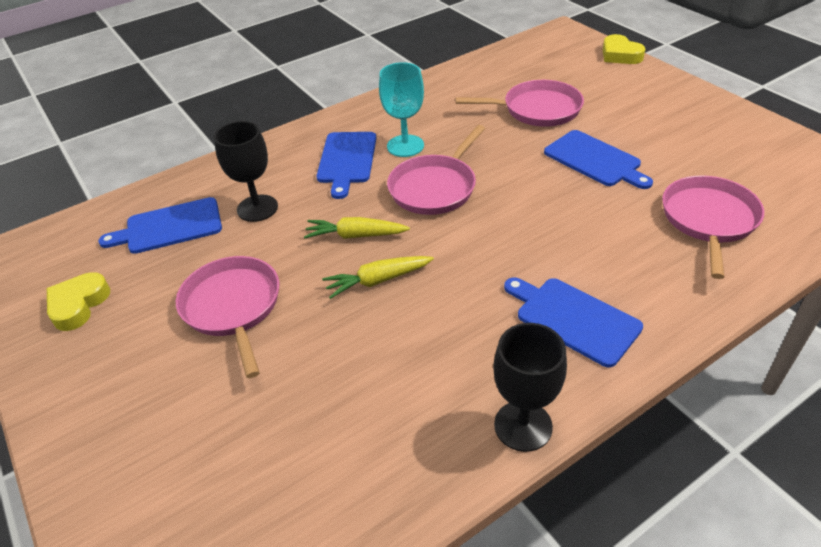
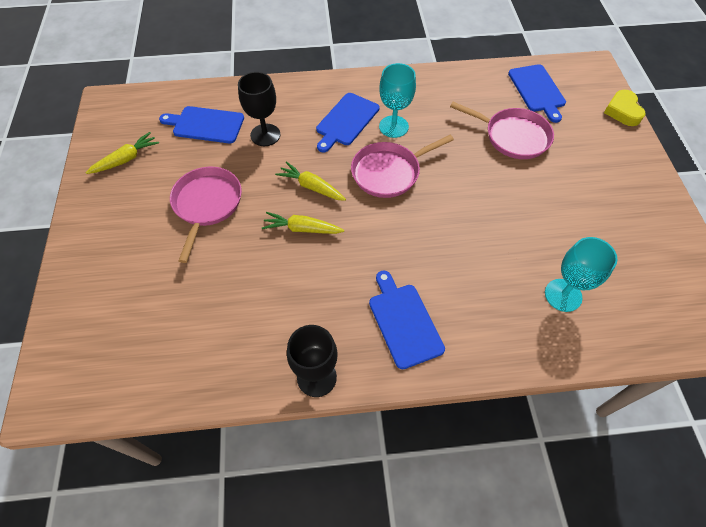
camera: 25 degrees right, 15 degrees up
(78, 305) = (126, 159): yellow heart -> yellow carrot
(595, 160) = (520, 202): blue cutting board -> blue cutting board (537, 90)
(708, 220) = (563, 295): pink pan -> turquoise goblet

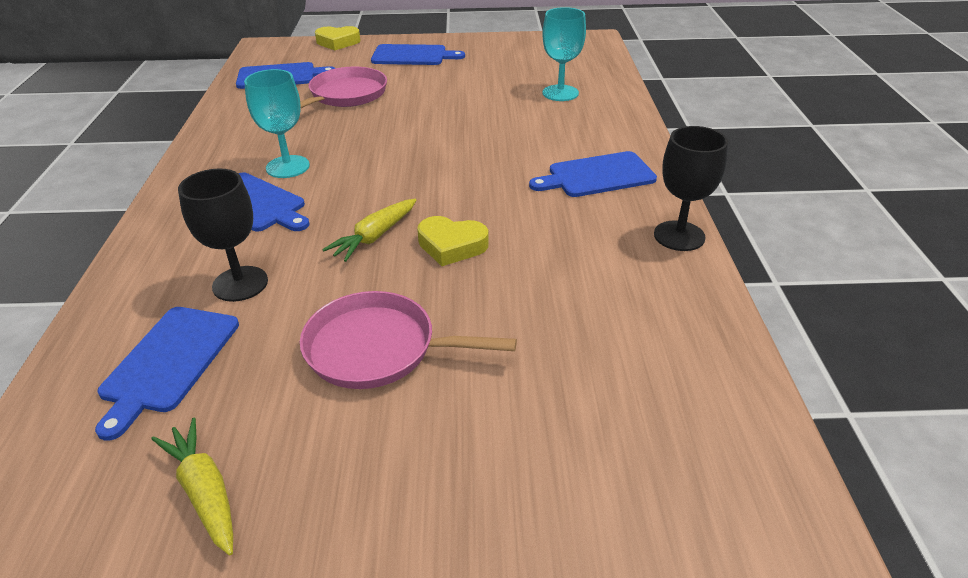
camera: 85 degrees left, 20 degrees down
(302, 229) = (451, 245): yellow carrot -> yellow heart
(389, 172) = (370, 174): pink pan -> none
(612, 169) = (412, 55): none -> blue cutting board

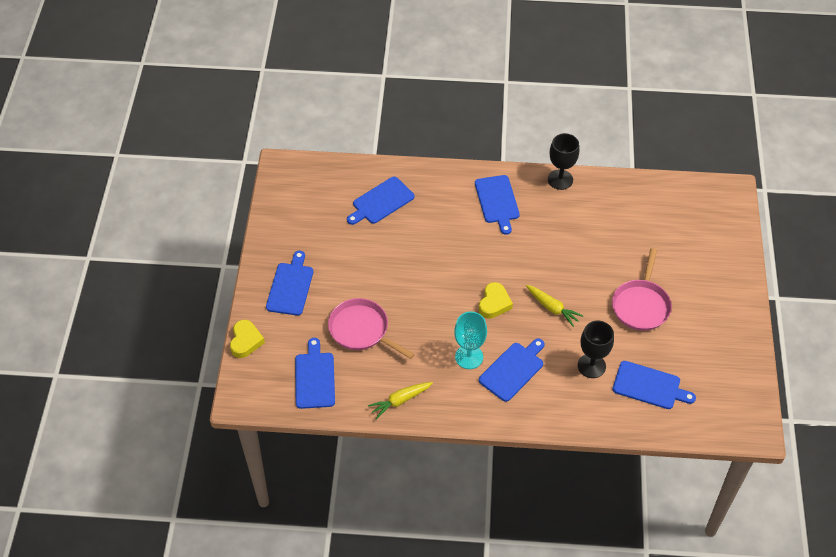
camera: 85 degrees left, 15 degrees up
(205, 491) = (719, 359): yellow carrot -> yellow carrot (400, 401)
(451, 245) = (563, 274): yellow heart -> yellow heart (494, 303)
(560, 93) = (381, 202): turquoise goblet -> blue cutting board

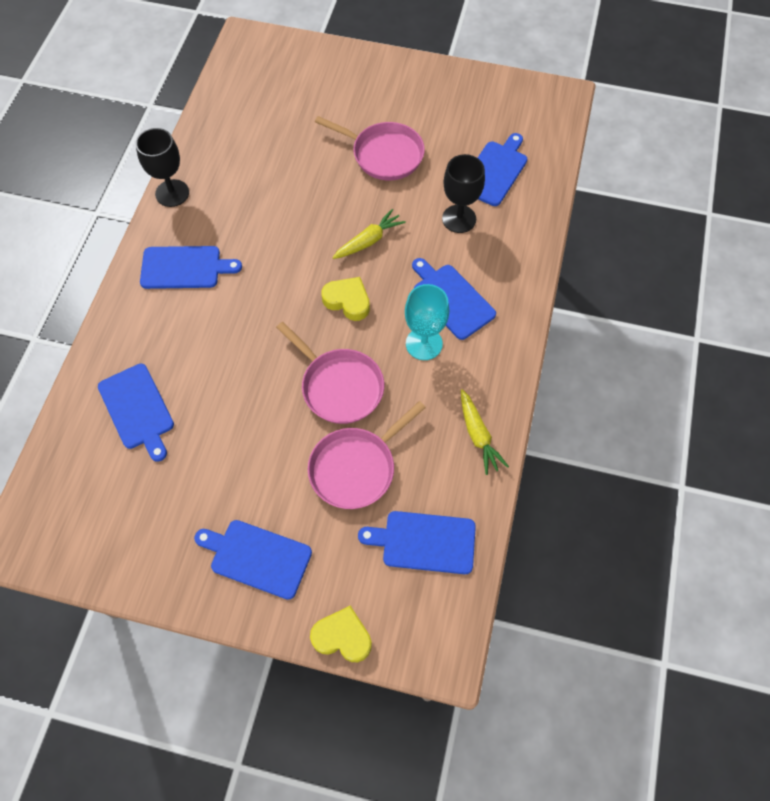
camera: 80 degrees left, 10 degrees up
(422, 310) = (339, 386): none -> pink pan

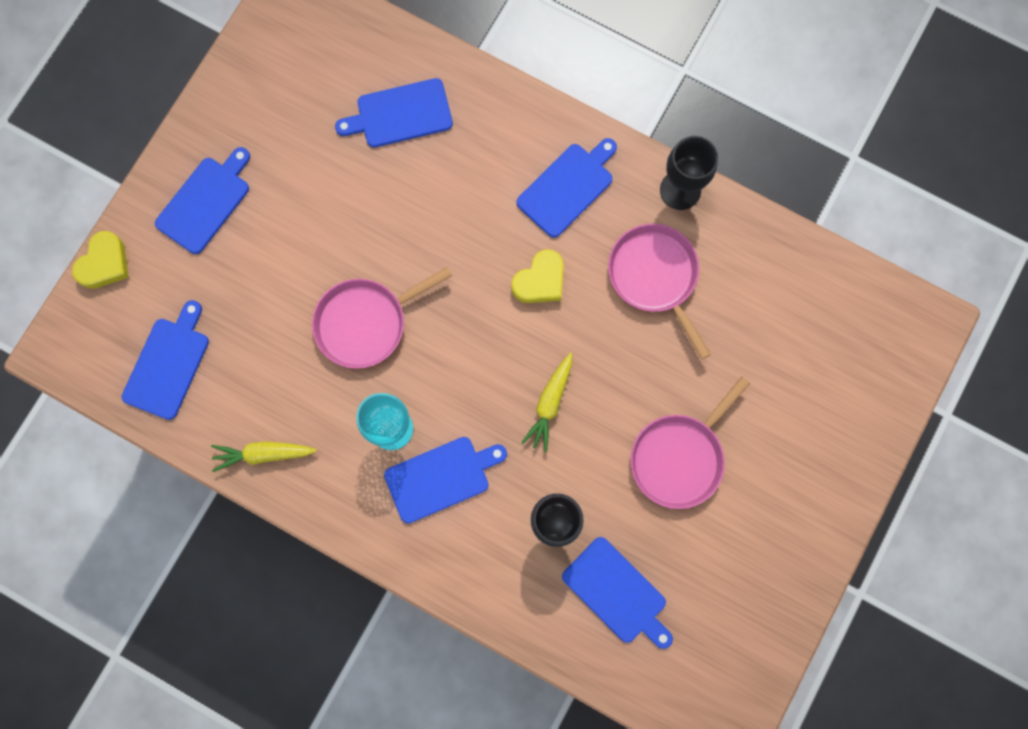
camera: 105 degrees right, 15 degrees up
(184, 267) = (567, 187): blue cutting board -> blue cutting board turned 150 degrees counterclockwise
(347, 301) = (472, 358): yellow heart -> yellow heart (540, 281)
(356, 468) = (267, 317): pink pan -> pink pan (655, 276)
(369, 241) = (550, 403): yellow carrot -> yellow carrot turned 45 degrees clockwise

